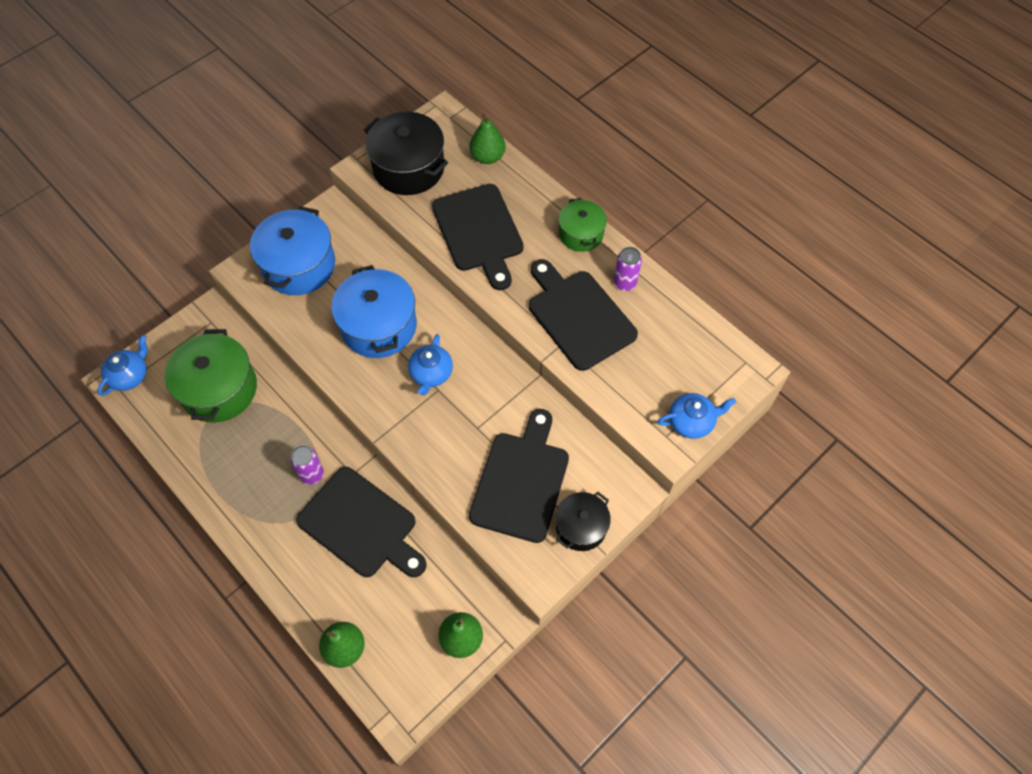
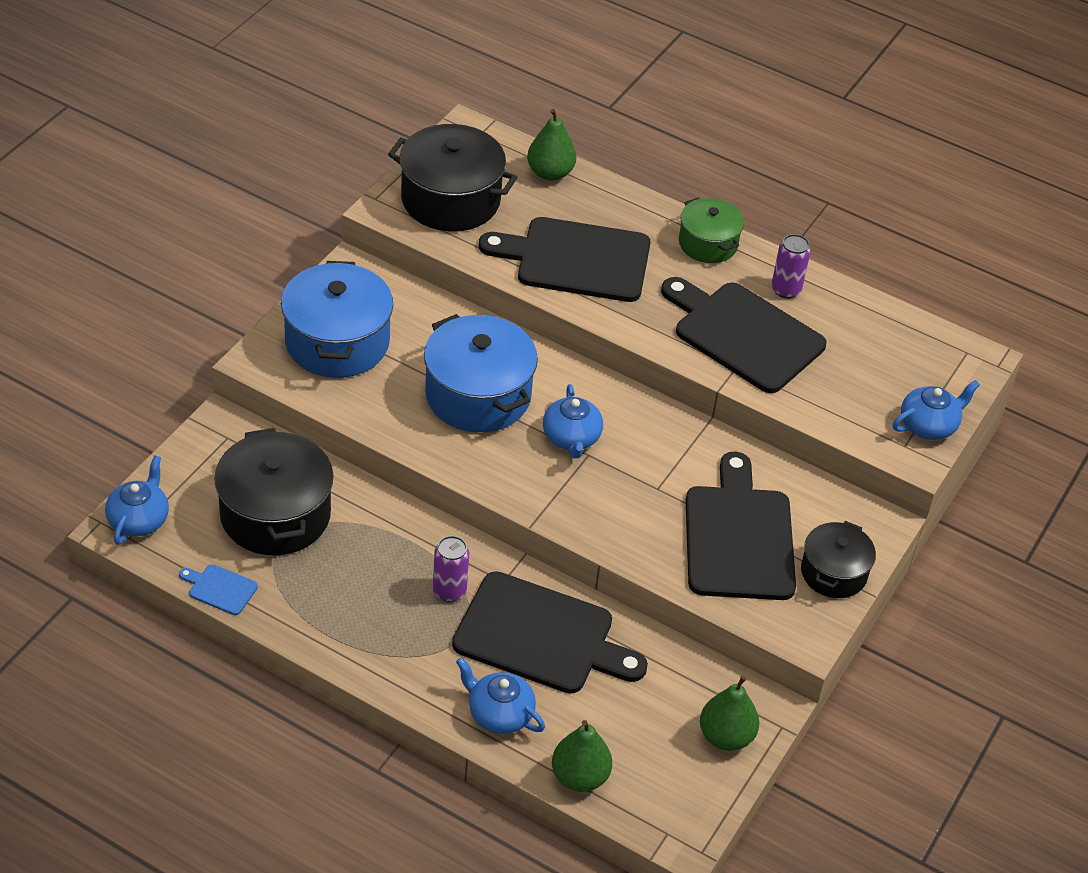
camera: 20 degrees left, 15 degrees down
(161, 440) = (220, 589): none -> blue cutting board
(219, 389) = (275, 515): green pot -> black pot
(308, 582) = (499, 714): none -> blue teapot
(479, 232) = (576, 259): black cutting board -> black cutting board turned 135 degrees clockwise

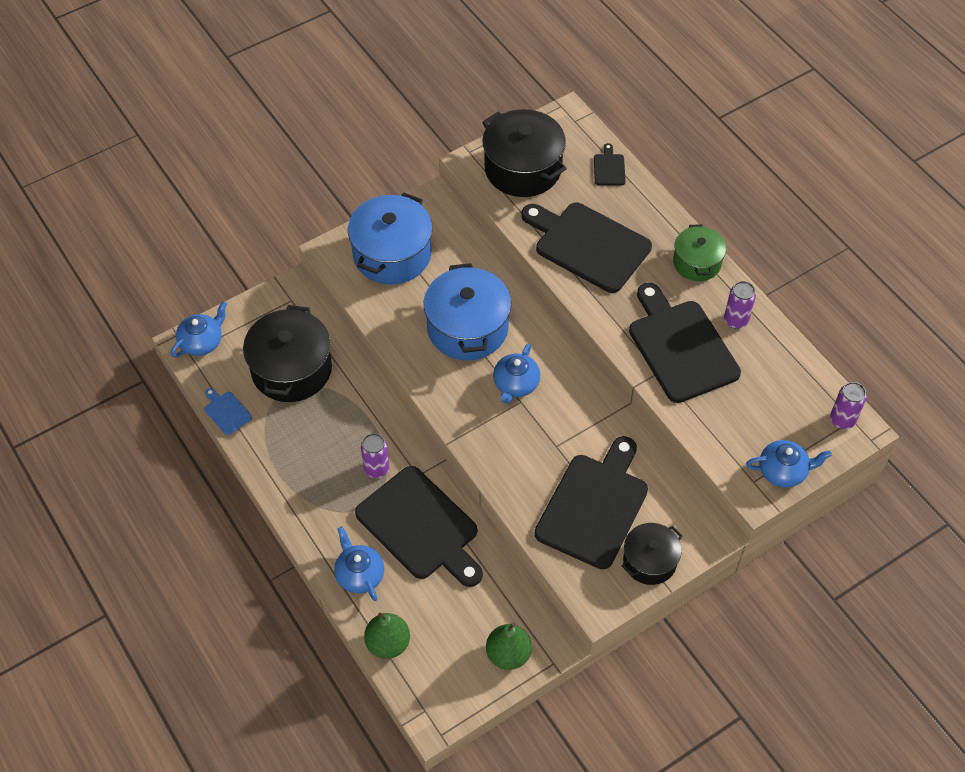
camera: 30 degrees right, 10 degrees up
(550, 173) = (609, 168): green pear -> black cutting board
(957, 355) = (842, 420): none -> purple can

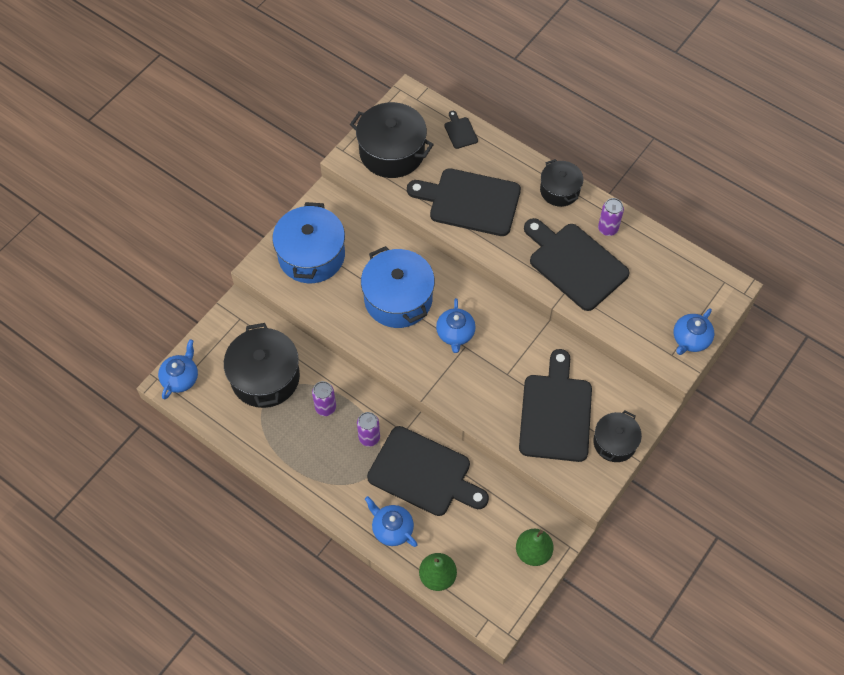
camera: 20 degrees left, 5 degrees up
(226, 411) = (227, 430): blue cutting board -> none
(697, 262) = (559, 190): green pot -> black pot
(783, 471) = (690, 339): blue teapot -> blue teapot turned 150 degrees clockwise
(842, 420) = (717, 284): purple can -> purple can (325, 407)

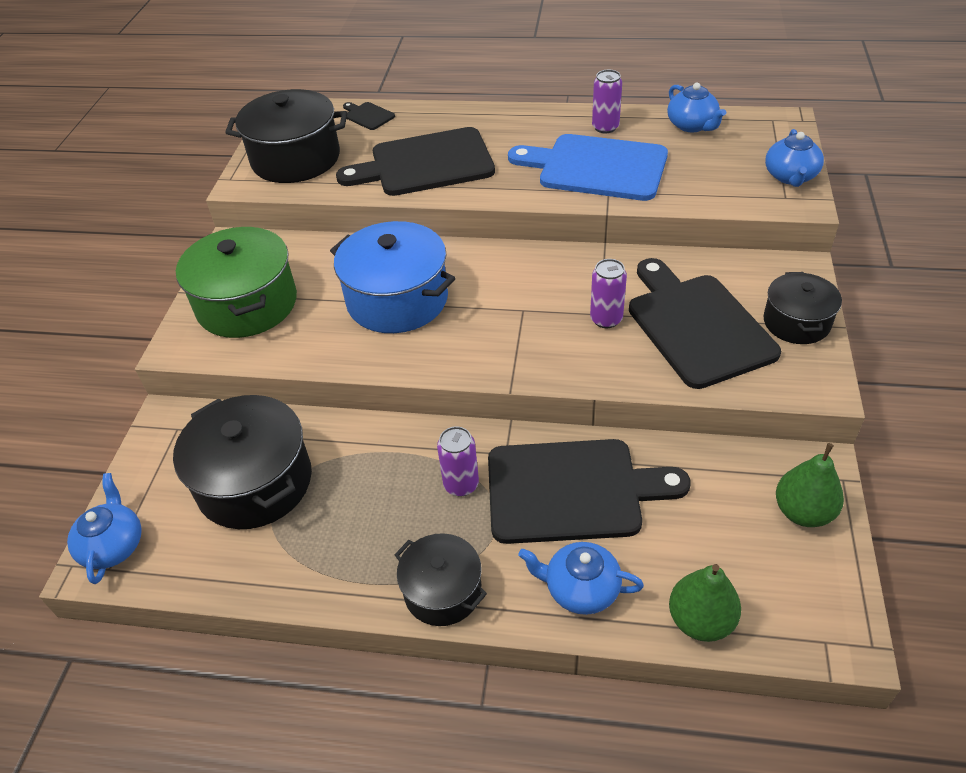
camera: 25 degrees left, 15 degrees down
(311, 255) = (247, 304): blue pot -> green pot
(325, 407) = (371, 478): purple can -> purple can (606, 319)
(455, 334) = (500, 302): blue teapot -> blue teapot (692, 125)
(559, 190) = (523, 119): black pot -> black pot (443, 591)
(575, 264) = (596, 167): black cutting board -> blue cutting board

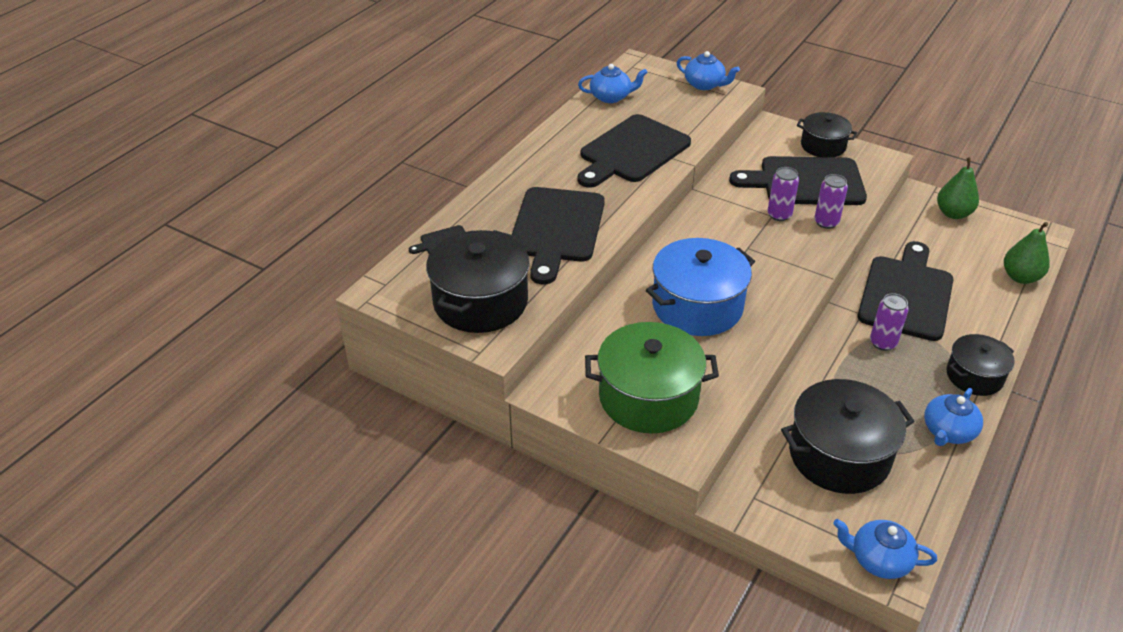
camera: 70 degrees left, 5 degrees down
(580, 589) = (987, 315): blue teapot -> blue teapot (948, 431)
(596, 167) = (632, 151): blue cutting board -> black cutting board
(605, 127) = (580, 131): purple can -> purple can (826, 222)

